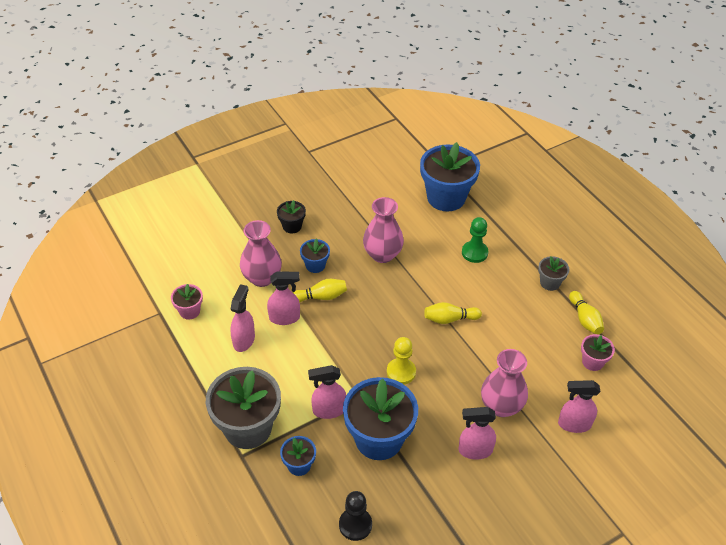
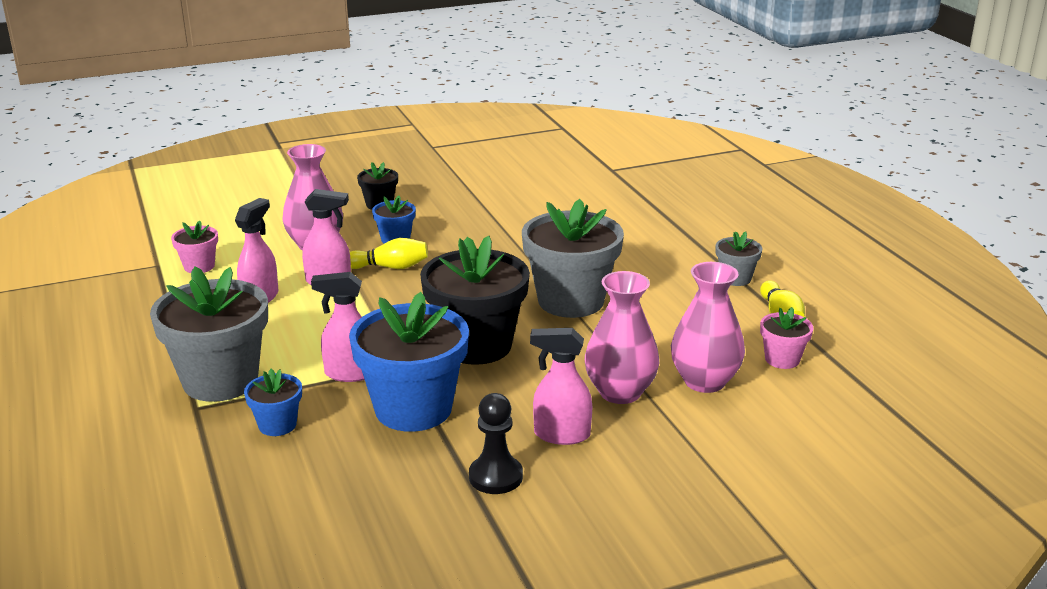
camera: 10 degrees right, 20 degrees down
(355, 525) = (334, 497): black pawn -> black pawn (495, 477)
(382, 254) = (495, 236): pink vase -> pink vase (704, 381)
(401, 372) = (476, 345): yellow pawn -> black flower pot
(446, 197) = (606, 194): blue flower pot -> none
(449, 319) = (571, 301): yellow bowling pin -> grey flower pot
(474, 252) = (630, 244): green pawn -> none
(574, 424) = (733, 421): pink spray bottle -> none

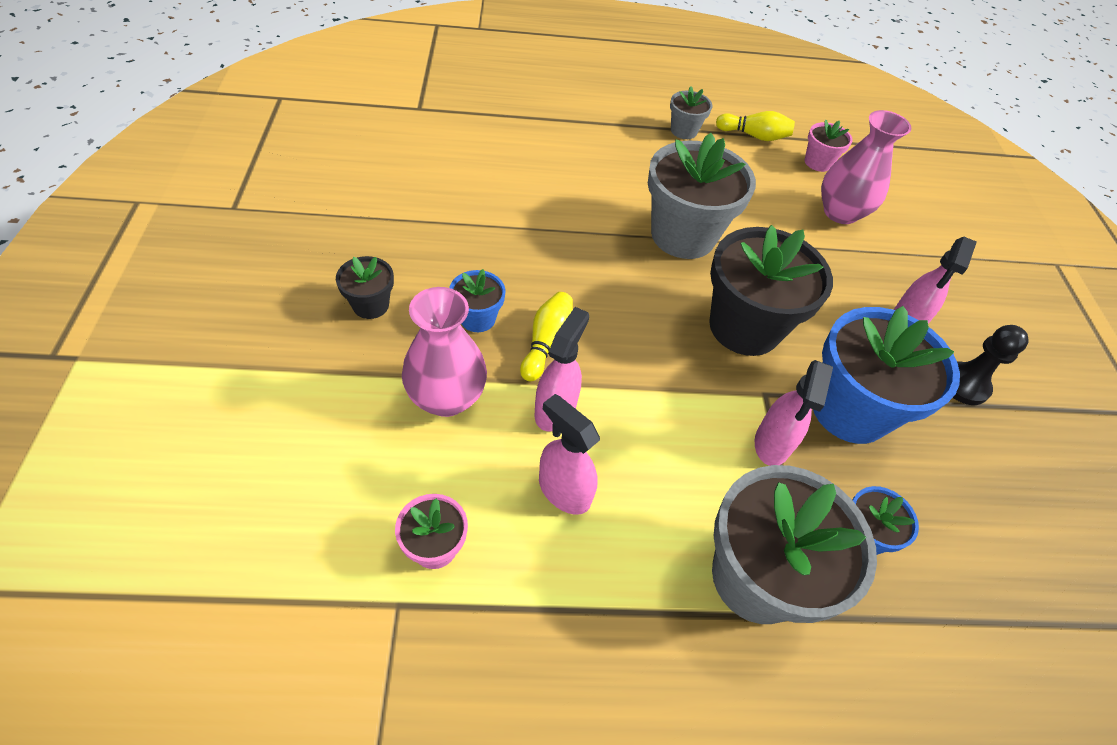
camera: 75 degrees left, 25 degrees up
(620, 392) = (847, 264): pink vase -> none

